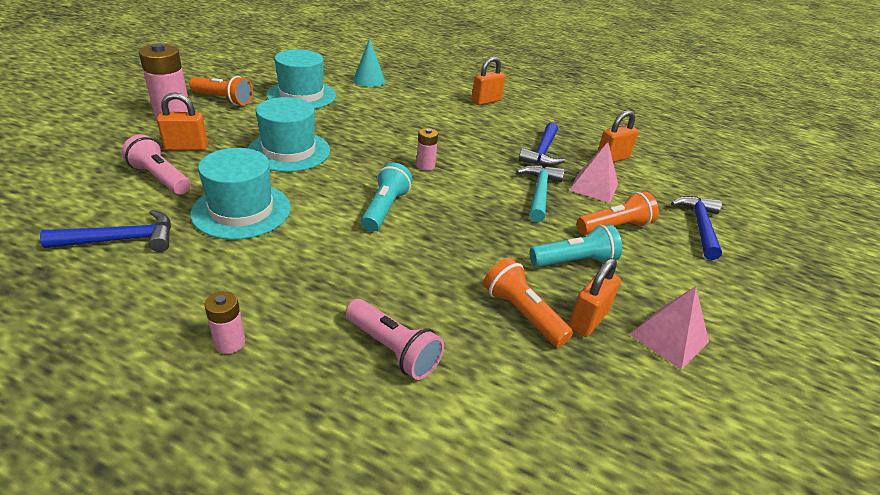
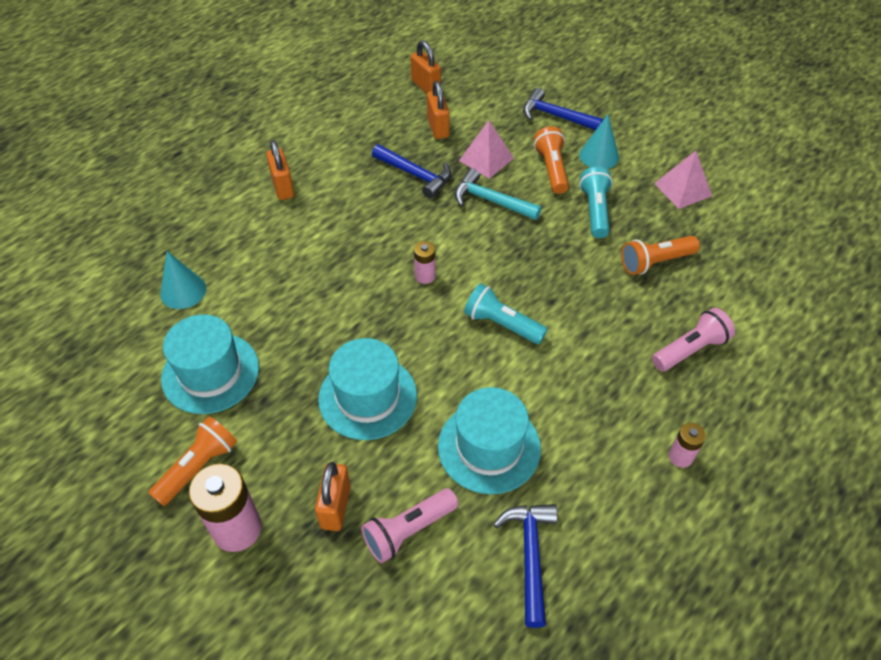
camera: 70 degrees left, 15 degrees up
(588, 320) = (663, 226): orange padlock -> orange padlock (425, 86)
(665, 261) = (599, 156): none -> turquoise cone

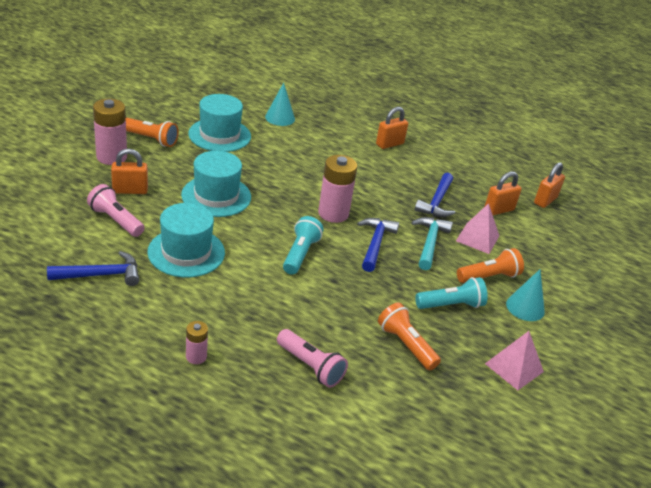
camera: 70 degrees right, 15 degrees down
(425, 276) = (333, 213): pink battery -> pink battery, size x1.89
(556, 116) = (561, 278): blue hammer -> blue hammer (375, 244)

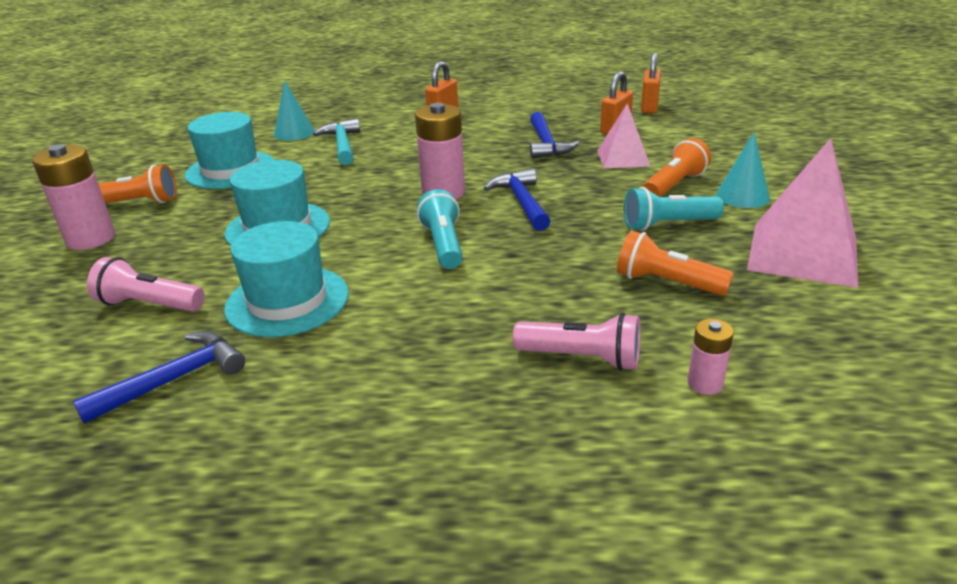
camera: 20 degrees left, 5 degrees down
(130, 190) = (146, 264): orange padlock -> none
(196, 356) = (413, 420): pink battery -> pink battery (705, 383)
(430, 243) = (579, 179): turquoise hammer -> turquoise hammer (342, 145)
(451, 305) = (668, 224): turquoise flashlight -> turquoise flashlight turned 150 degrees counterclockwise
(514, 367) = (803, 253): pink pyramid -> pink pyramid, size x1.67

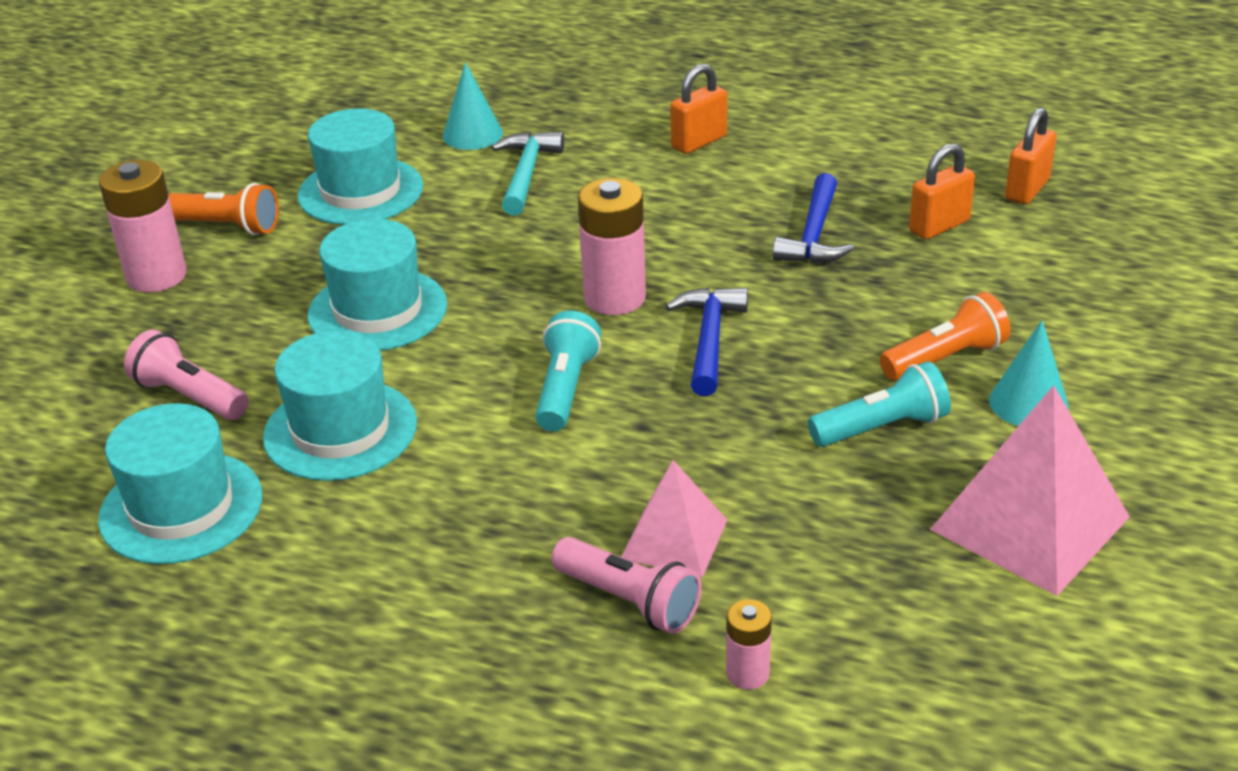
camera: 20 degrees right, 5 degrees up
(174, 380) = (181, 507): blue hammer -> turquoise hat
(623, 158) = (908, 288): pink pyramid -> pink pyramid (674, 539)
(667, 283) = (808, 522): orange flashlight -> none
(668, 224) = (881, 428): turquoise flashlight -> turquoise flashlight turned 150 degrees clockwise

